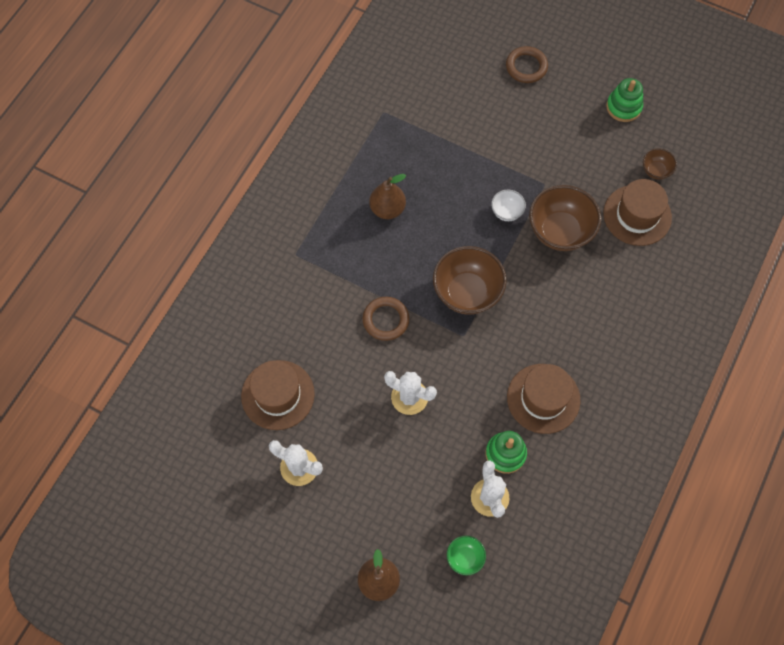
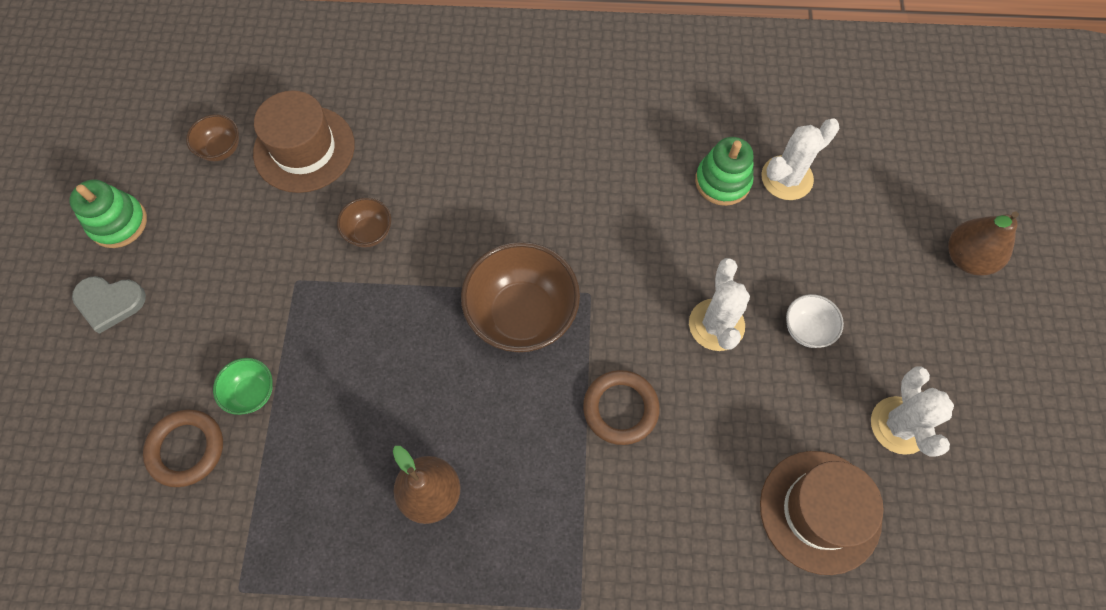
camera: 115 degrees left, 0 degrees up
(465, 558) = (874, 176): green bowl -> green bowl (252, 393)
(506, 212) = (365, 314): white bowl -> white bowl (806, 329)
(526, 67) = (74, 389): brown ring -> brown ring (186, 449)
(543, 398) = (626, 166): brown hat -> none
(560, 231) = (369, 232): brown bowl -> brown bowl, size x0.49
(571, 92) = (109, 302): none -> grey heart

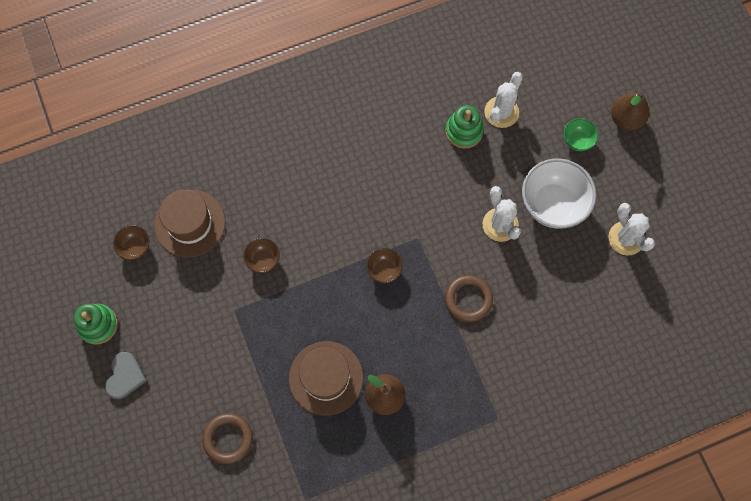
camera: 25 degrees left, 5 degrees up
(109, 302) = (125, 376): grey heart -> grey heart turned 60 degrees counterclockwise
(252, 393) = (248, 389): green bowl -> green bowl (577, 141)
(522, 315) = (384, 270): brown bowl -> brown bowl, size x0.49
(806, 329) = (552, 204): white bowl -> white bowl, size x2.04
(820, 511) = (602, 306): brown hat -> brown hat (326, 378)

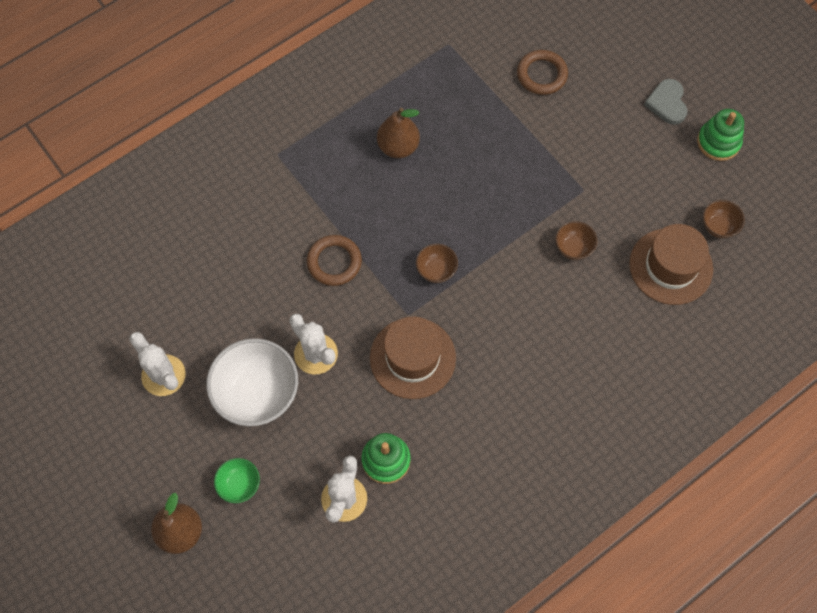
camera: 165 degrees right, 5 degrees down
(326, 378) = (464, 149): brown hat -> brown hat (412, 358)

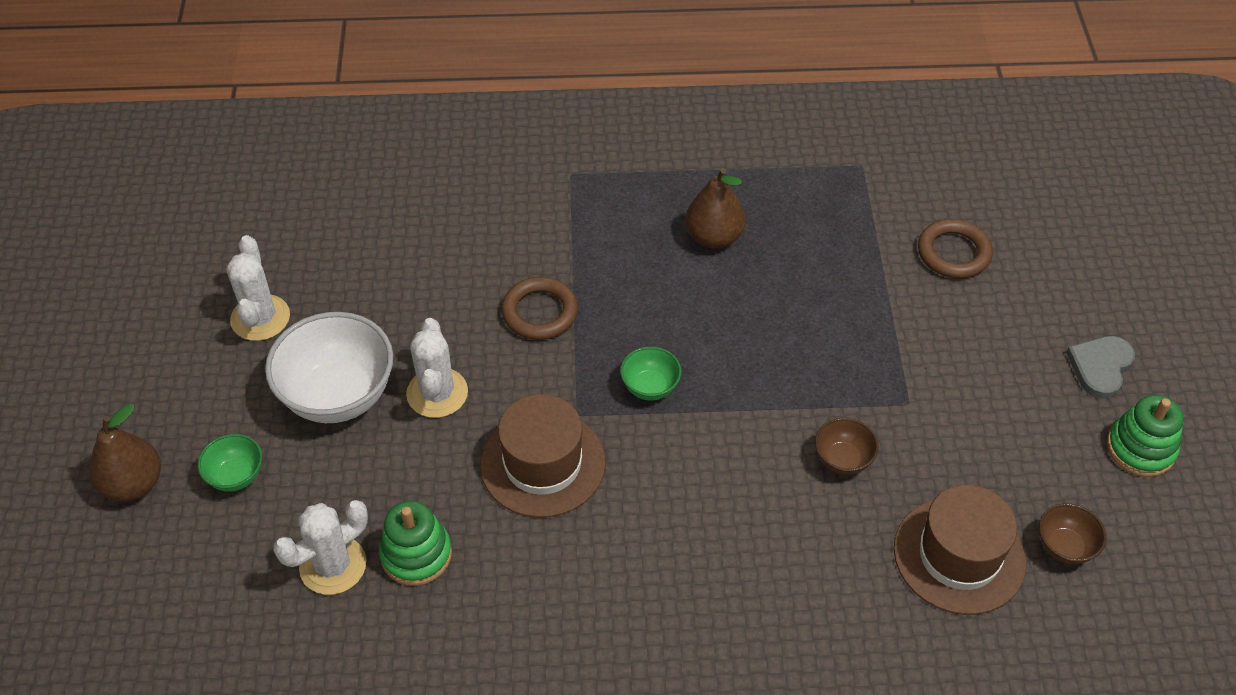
camera: 35 degrees right, 15 degrees down
(436, 270) = (650, 387): brown bowl -> green bowl

